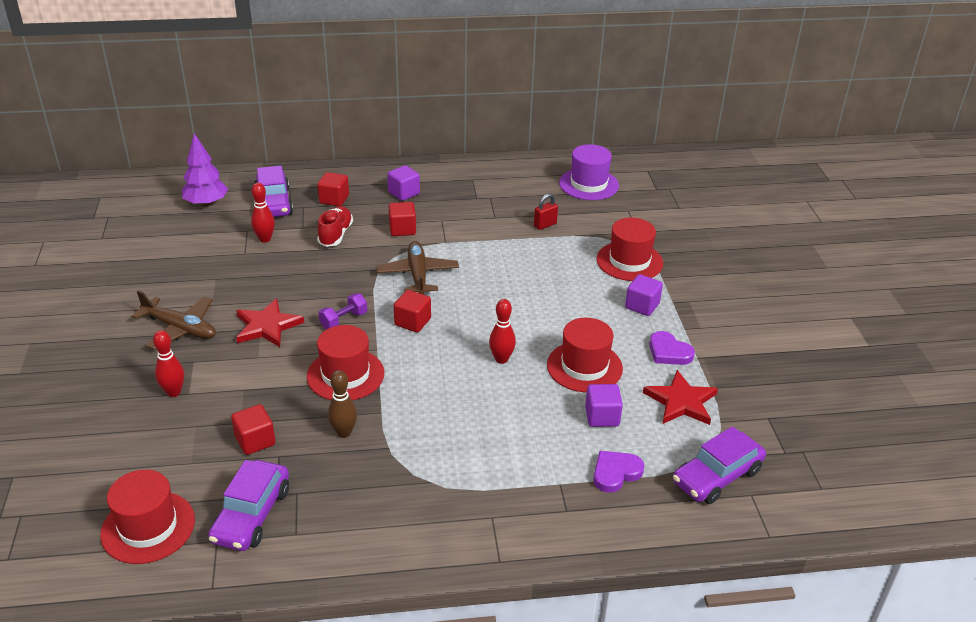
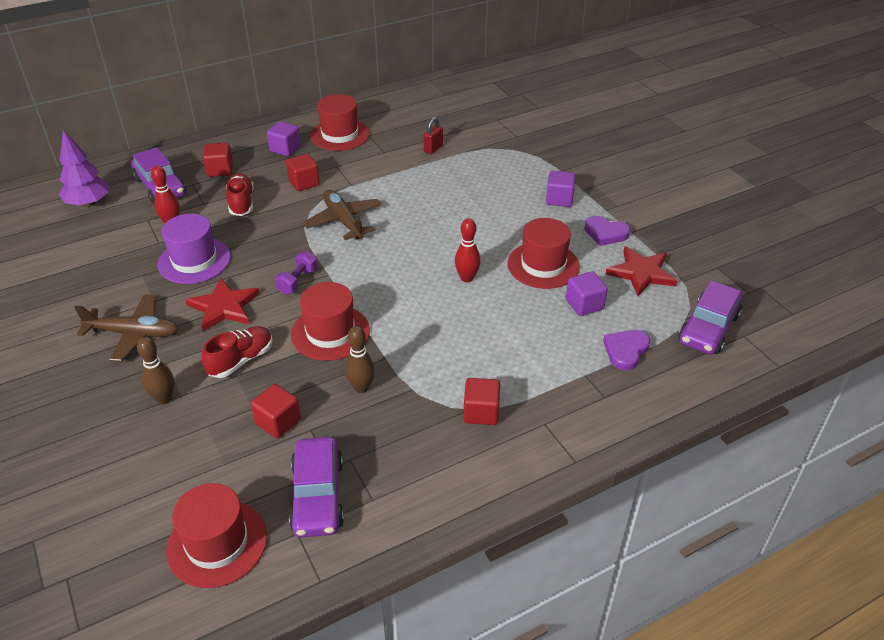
camera: 20 degrees left, 5 degrees up
(174, 392) = (164, 399): red bowling pin -> brown bowling pin
(255, 377) = (241, 360): none -> red shoe
(412, 322) = (365, 266): red cube -> red cube (481, 412)
(588, 184) = (450, 104): purple hat -> purple hat (194, 260)
(629, 261) = (525, 163): red hat -> red hat (340, 135)

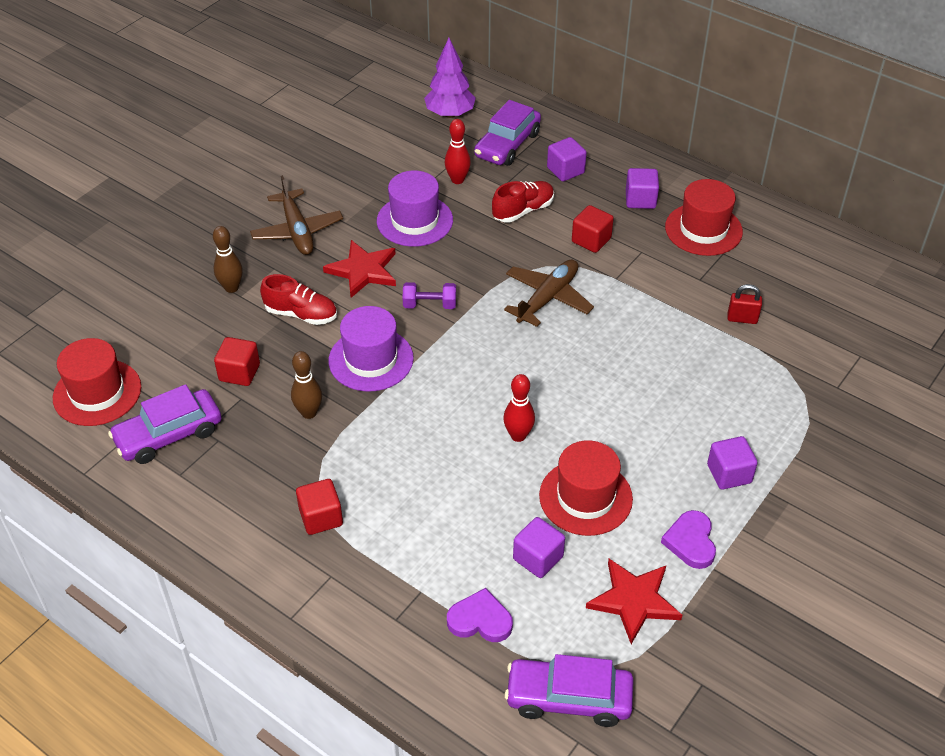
camera: 65 degrees right, 5 degrees up
(220, 170) = (565, 170): red cube -> purple cube
(330, 332) = (371, 359): red hat -> purple hat

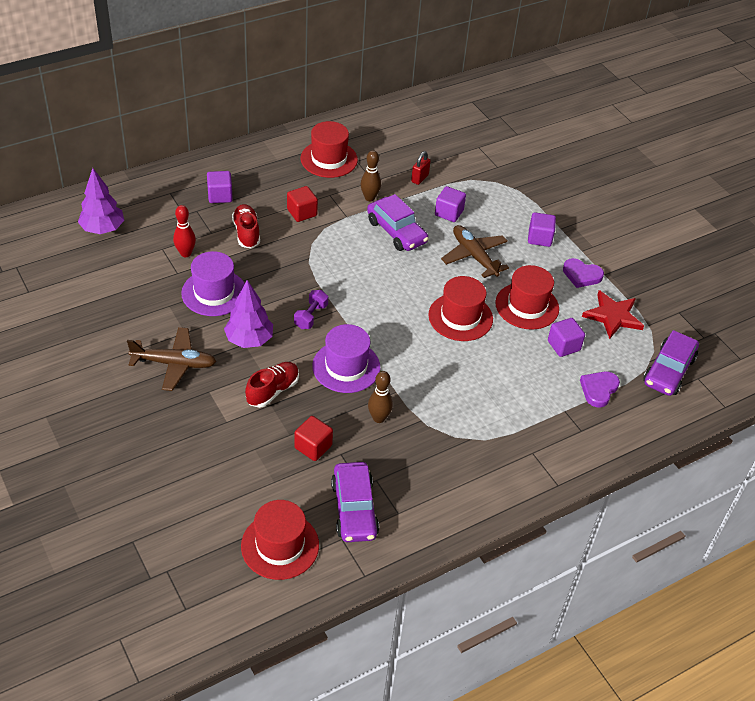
camera: 70 degrees left, 0 degrees up
(231, 288) = (213, 424): brown bowling pin -> brown bowling pin (369, 198)
(321, 517) = (480, 442): red cube -> none
(363, 271) = (249, 340): red star -> purple tree
(507, 145) = (167, 213): purple car -> purple car (396, 232)
(518, 435) = (460, 317): red bowling pin -> red hat
(548, 298) = (344, 255): brown plane -> brown plane (474, 256)
(640, 200) = (278, 174): purple cube -> purple cube (449, 213)

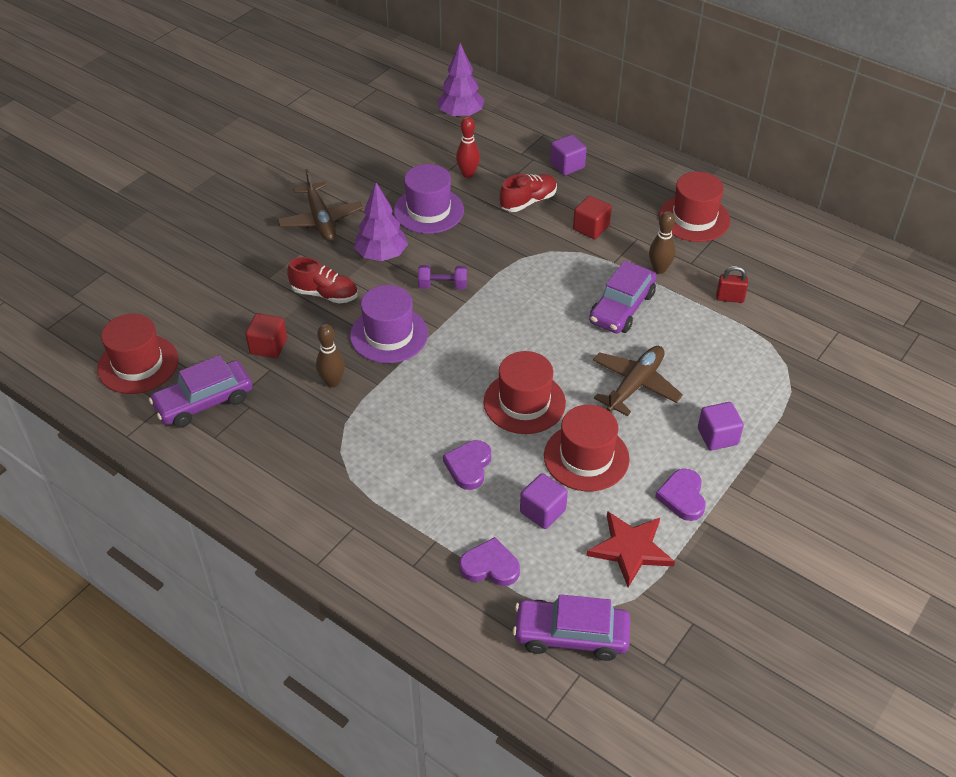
camera: 70 degrees right, 0 degrees up
(449, 213) = (691, 341): purple cube -> none
(505, 369) = (468, 466): none -> purple heart

